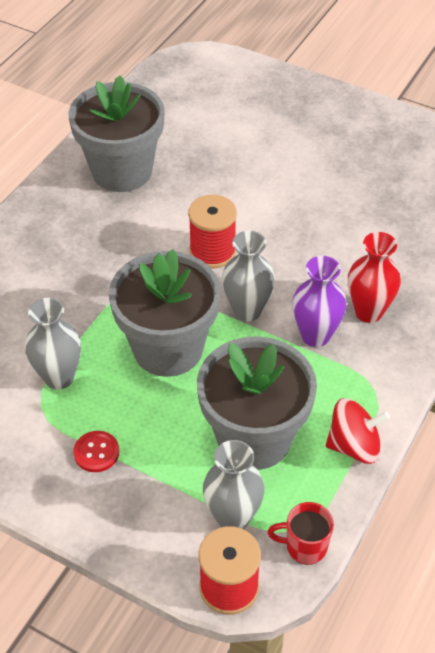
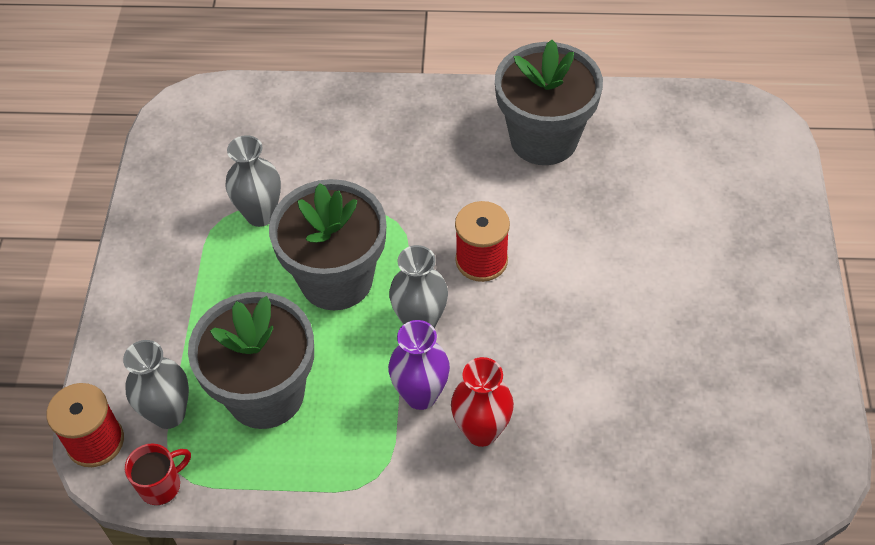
camera: 65 degrees right, 5 degrees up
(96, 452) = (192, 280): red button -> none
(305, 546) = (161, 485): red mug -> red mug turned 75 degrees clockwise
(354, 446) = (296, 484): red spinning top -> none

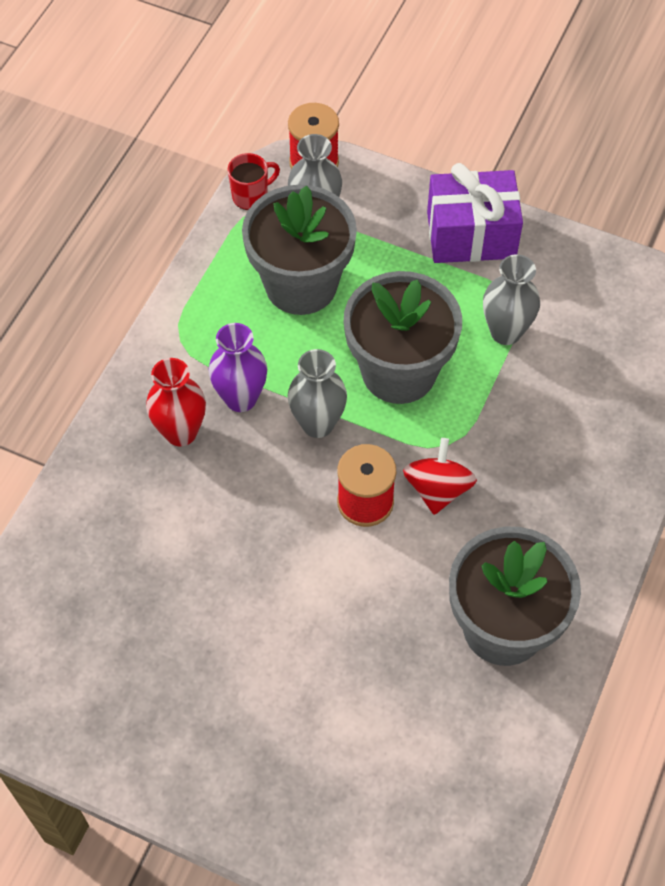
camera: 110 degrees right, 5 degrees up
(154, 272) = (471, 235): none -> purple gift
(161, 485) = (251, 196): red mug -> red mug turned 105 degrees counterclockwise
(444, 215) = (437, 489): none -> red spinning top

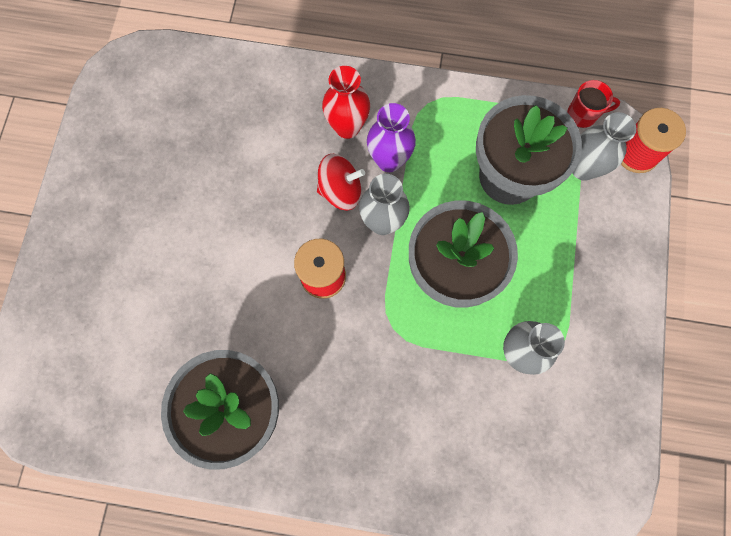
camera: 75 degrees right, 15 degrees up
(251, 196) = (583, 115): red mug -> red mug turned 45 degrees counterclockwise
(437, 489) = (349, 330): red spinning top -> red spinning top (340, 190)
(471, 235) = (610, 301): purple gift -> none

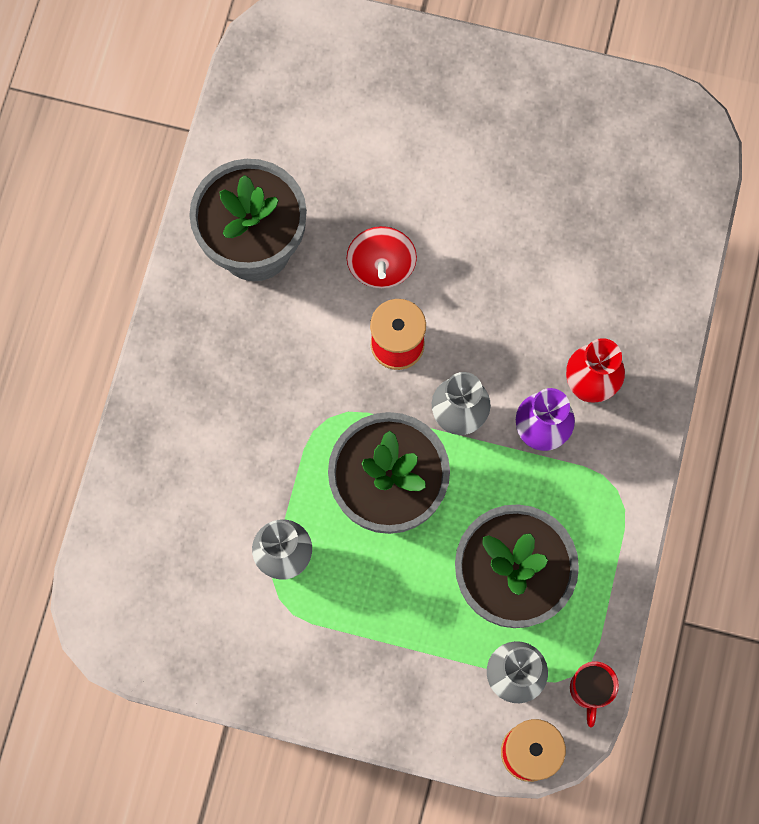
camera: 95 degrees right, 0 degrees up
(340, 190) = (503, 372): red spinning top -> red spinning top (381, 266)

